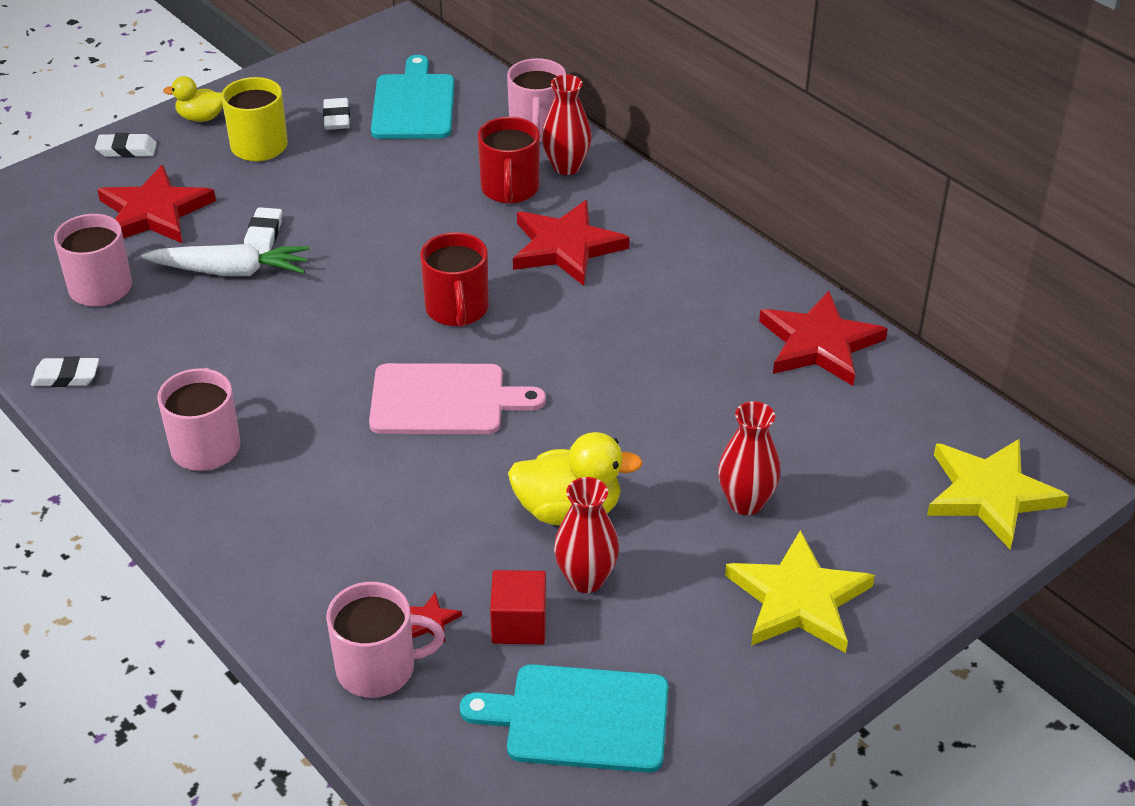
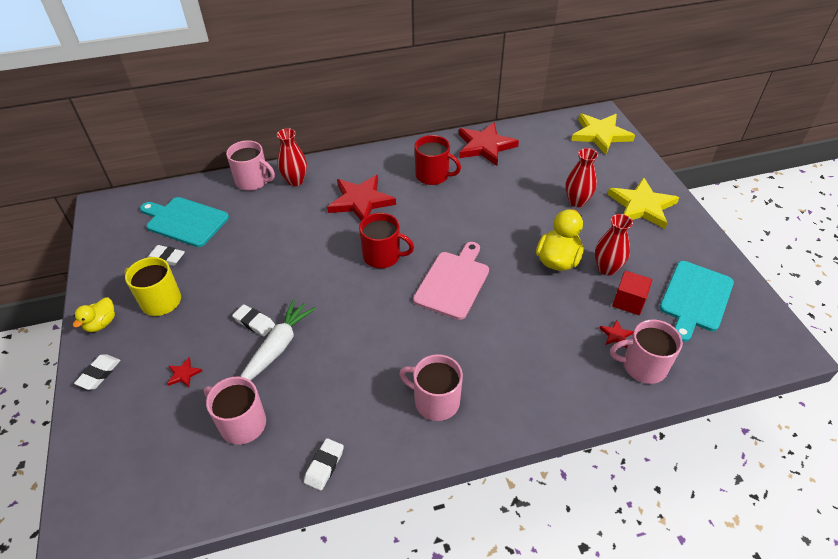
camera: 65 degrees left, 5 degrees up
(154, 212) = (183, 374): red star -> red star, size x0.40
(378, 668) = (643, 366): pink mug -> pink mug turned 105 degrees counterclockwise
(510, 189) = (296, 206): red mug -> red mug (433, 175)

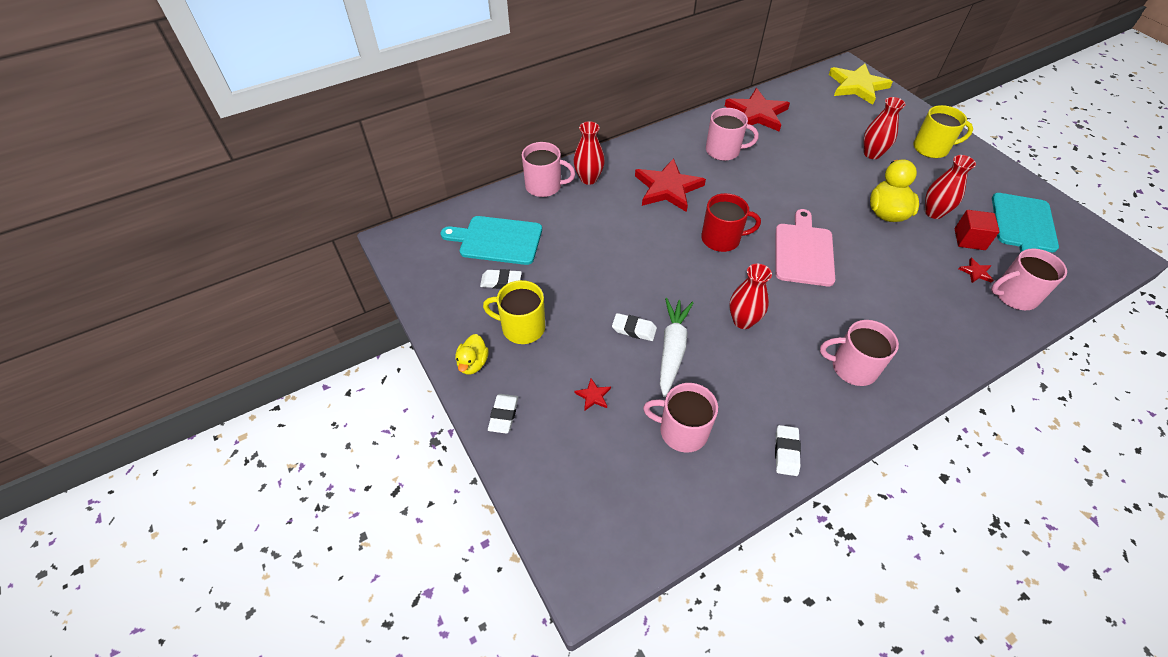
camera: 15 degrees left, 5 degrees up
(357, 335) = (743, 321): none -> red vase
(433, 175) = (723, 151): red mug -> pink mug
(641, 206) = (931, 148): yellow star -> yellow mug

